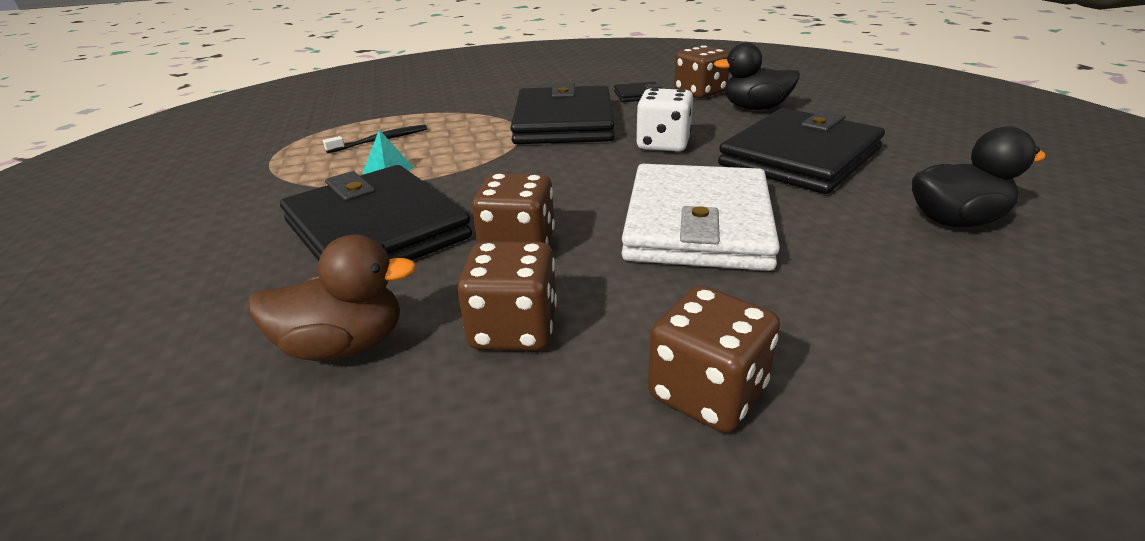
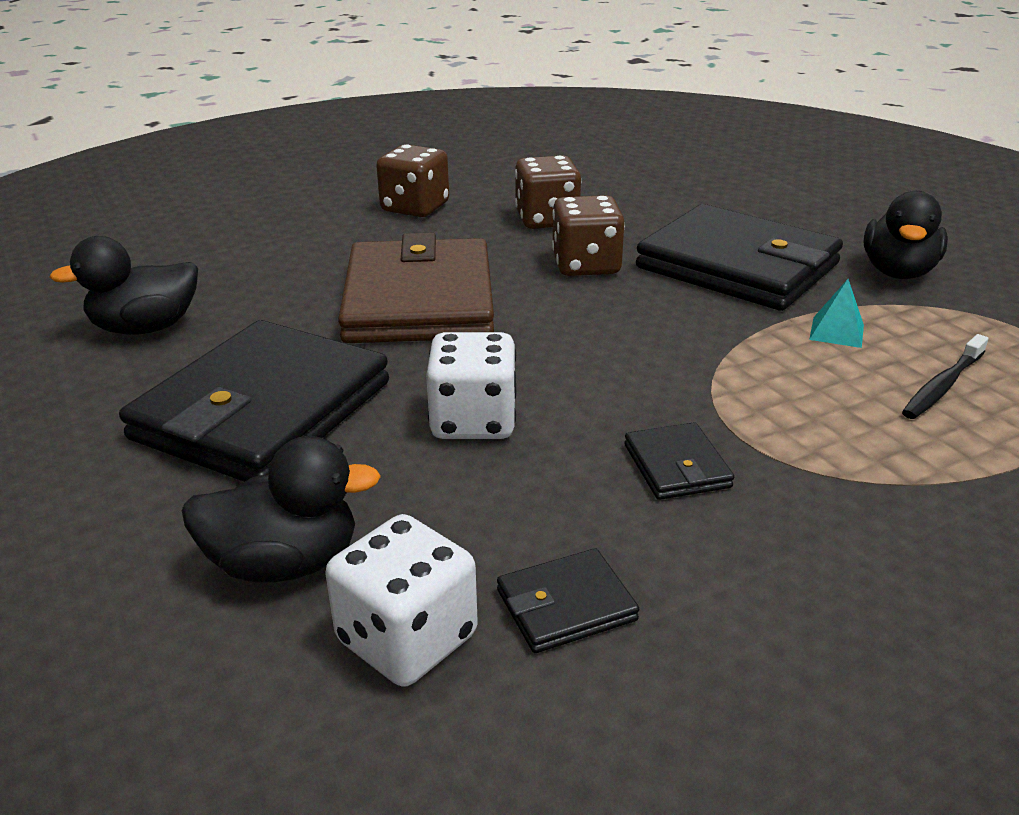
camera: 165 degrees right, 0 degrees up
(256, 209) = (898, 272): none -> black duck
(344, 345) = (650, 204): brown duck -> none
(563, 122) = (676, 466): black wallet -> black wallet, size x0.42
(697, 224) = (419, 300): white wallet -> brown wallet
(700, 92) = (407, 639): brown dice -> white dice

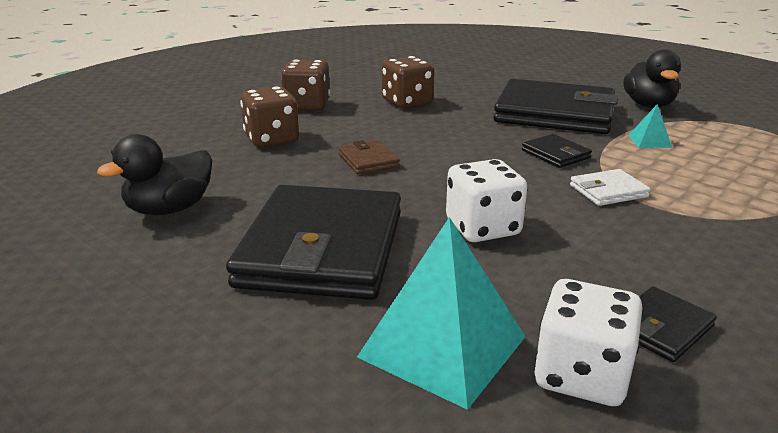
camera: 20 degrees left, 5 degrees down
(285, 563) = (443, 346): black duck -> turquoise pyramid
(419, 300) = (368, 160): brown wallet -> brown wallet, size x0.42
(586, 265) = (460, 125): brown dice -> brown dice (271, 139)
(676, 466) = (639, 230): black wallet -> black wallet (555, 154)
(693, 400) = (608, 191): none -> white wallet
(942, 386) = (736, 160): black toothbrush -> none

